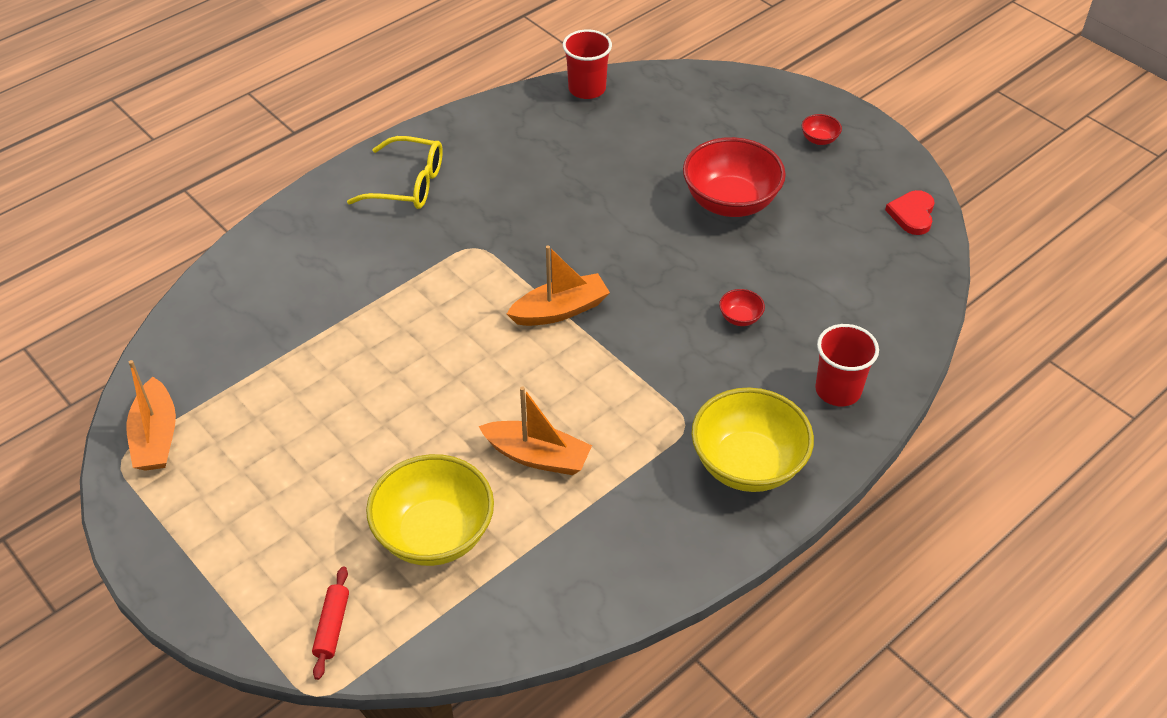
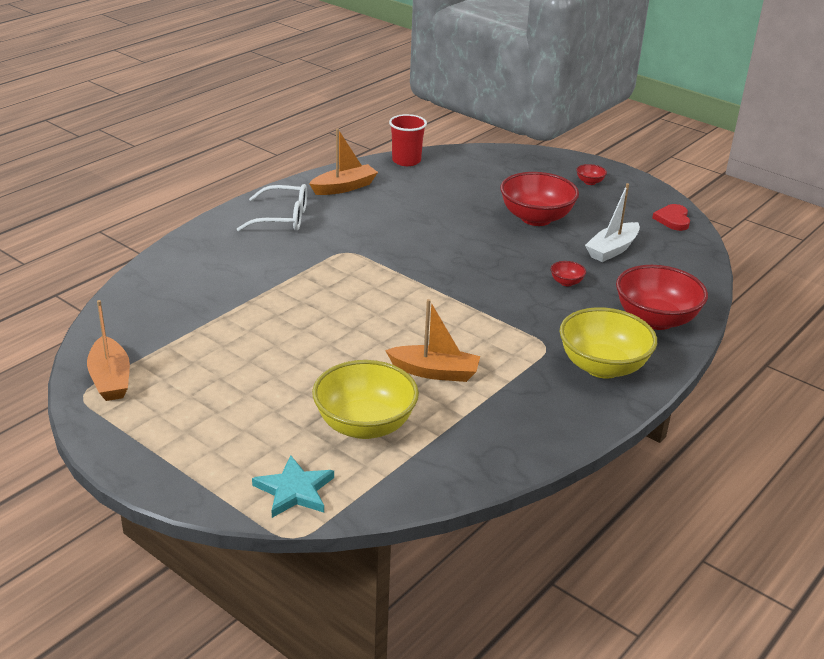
camera: 10 degrees left, 15 degrees down
(332, 627) = (294, 490): red rolling pin -> turquoise star
(408, 184) = (282, 218): yellow glasses -> white glasses
(560, 310) = (425, 285): orange boat -> orange boat (344, 187)
(816, 264) = (612, 249): none -> white boat
(838, 390) = (655, 319): red cup -> red bowl

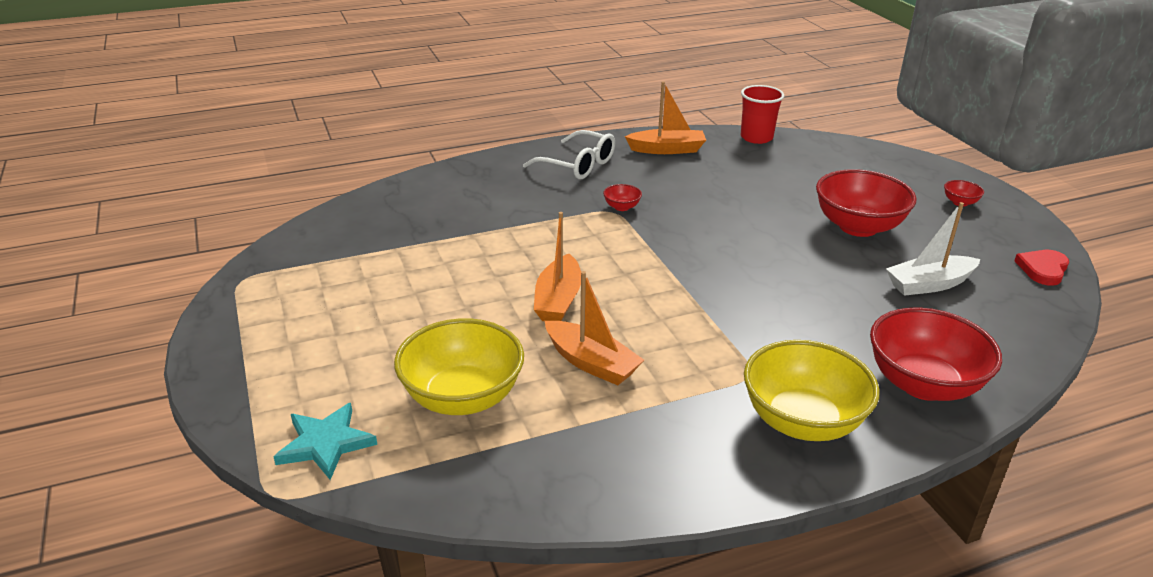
camera: 30 degrees right, 0 degrees up
(110, 379) = (278, 272): orange boat -> orange boat (558, 300)
(566, 282) = (837, 307): red bowl -> red bowl (622, 207)

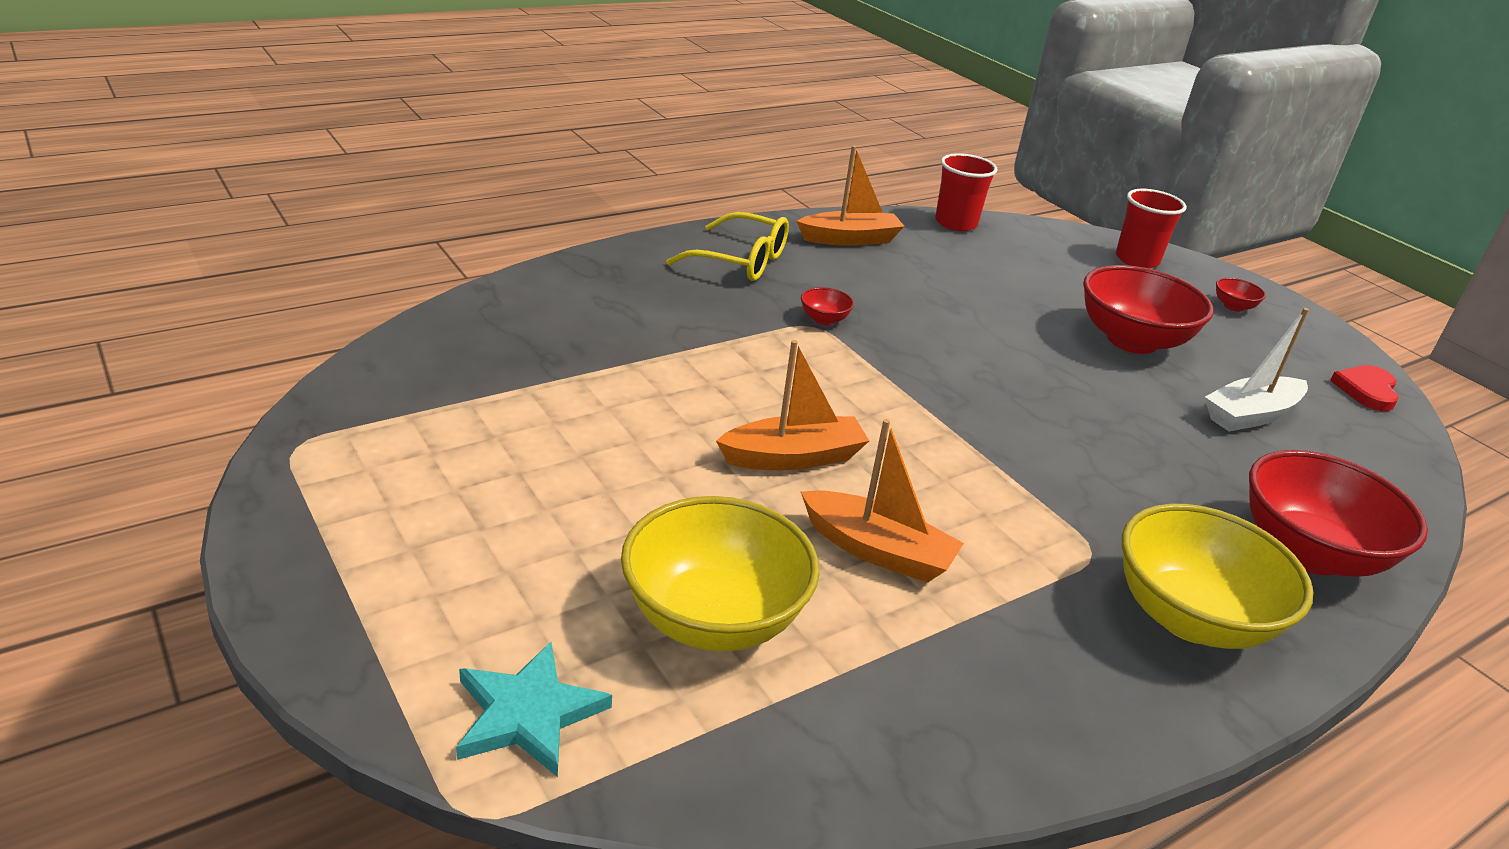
camera: 15 degrees left, 0 degrees up
(558, 300) = (793, 457): orange boat -> orange boat turned 105 degrees counterclockwise
(578, 165) = (741, 261): white glasses -> yellow glasses
(894, 166) = (1137, 260): none -> red cup

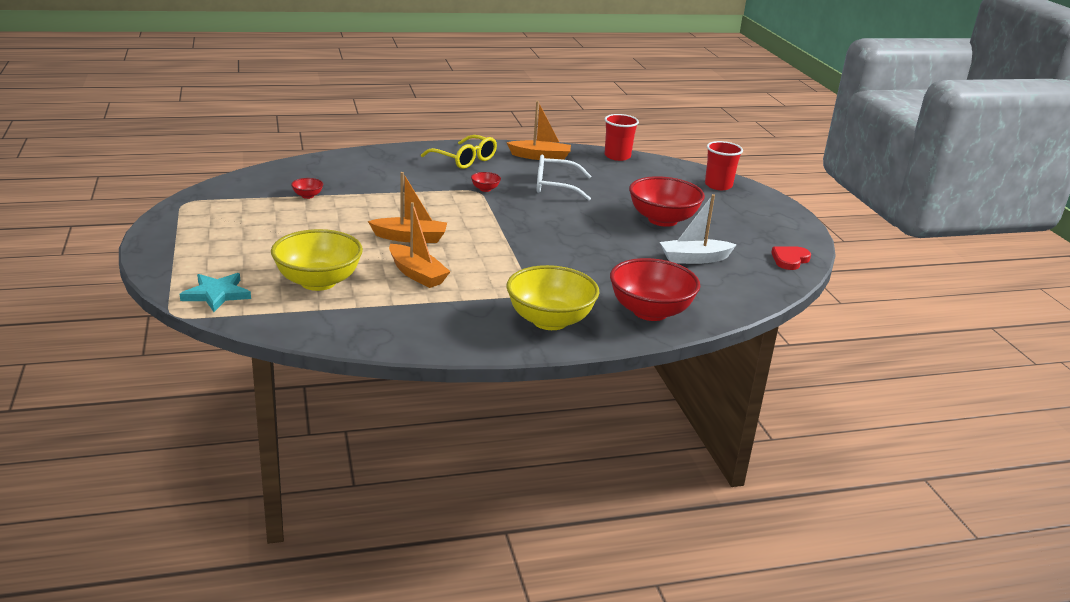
camera: 20 degrees right, 5 degrees down
(922, 296) = (555, 186): none -> white glasses
(1233, 306) = (754, 214): red bowl -> red bowl (307, 196)

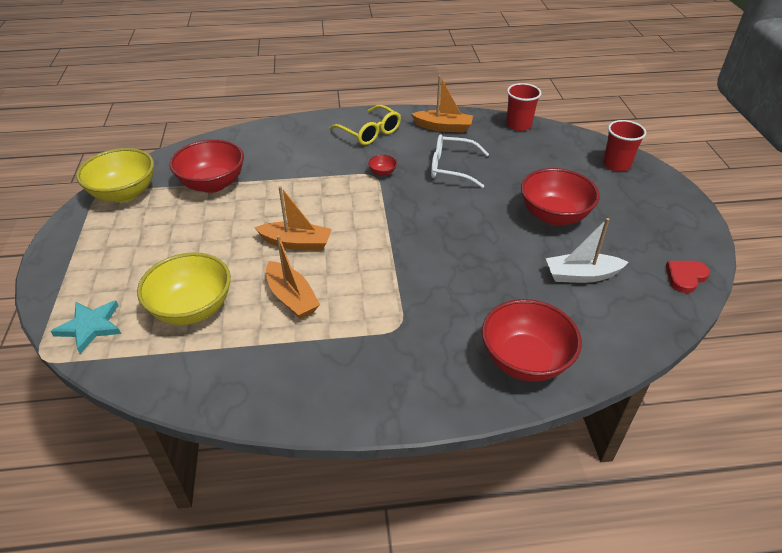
camera: 10 degrees right, 15 degrees up
(307, 196) = (213, 184): red bowl -> red bowl, size x2.41
(550, 320) = (415, 373): yellow bowl -> yellow bowl (124, 193)

